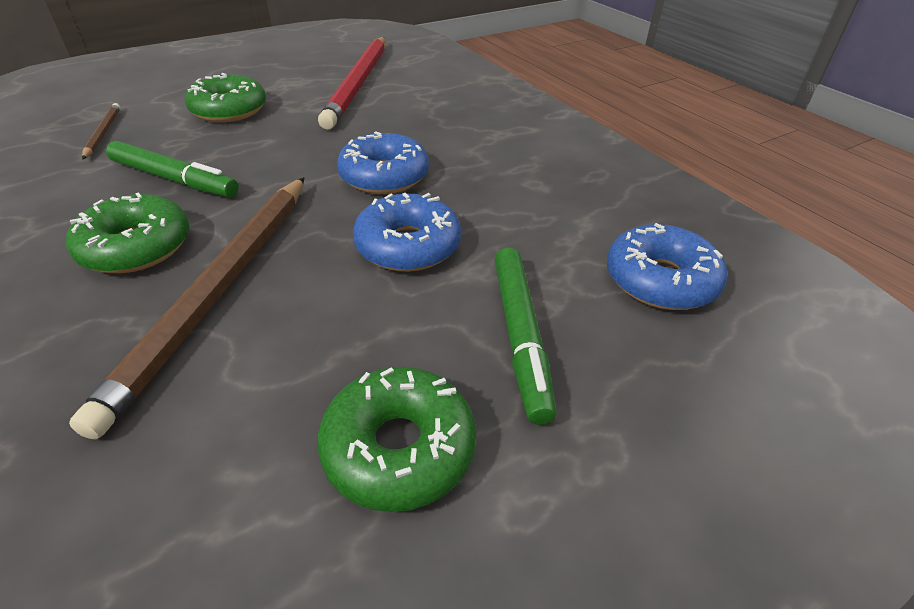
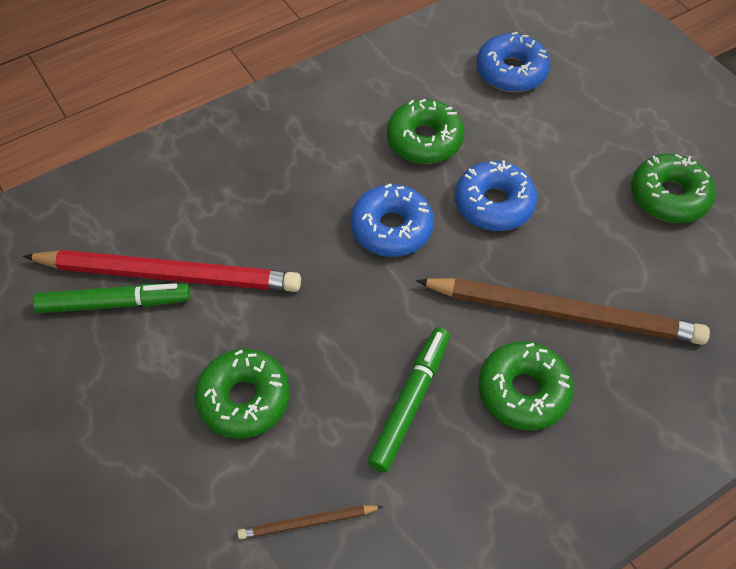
camera: 90 degrees left, 15 degrees up
(512, 201) = (424, 140): none -> green donut
(520, 336) = (576, 143): green marker -> green marker (115, 303)

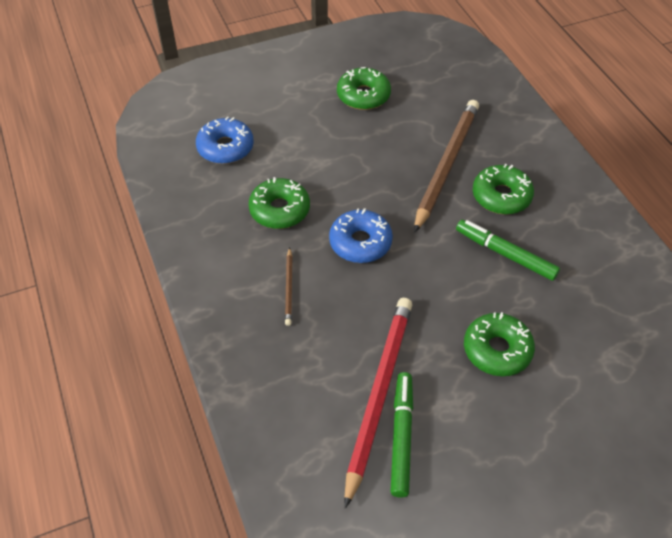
camera: 80 degrees left, 5 degrees down
(307, 523) = (590, 321): brown pencil -> brown pencil (289, 288)
(494, 204) = (350, 182): blue donut -> none

